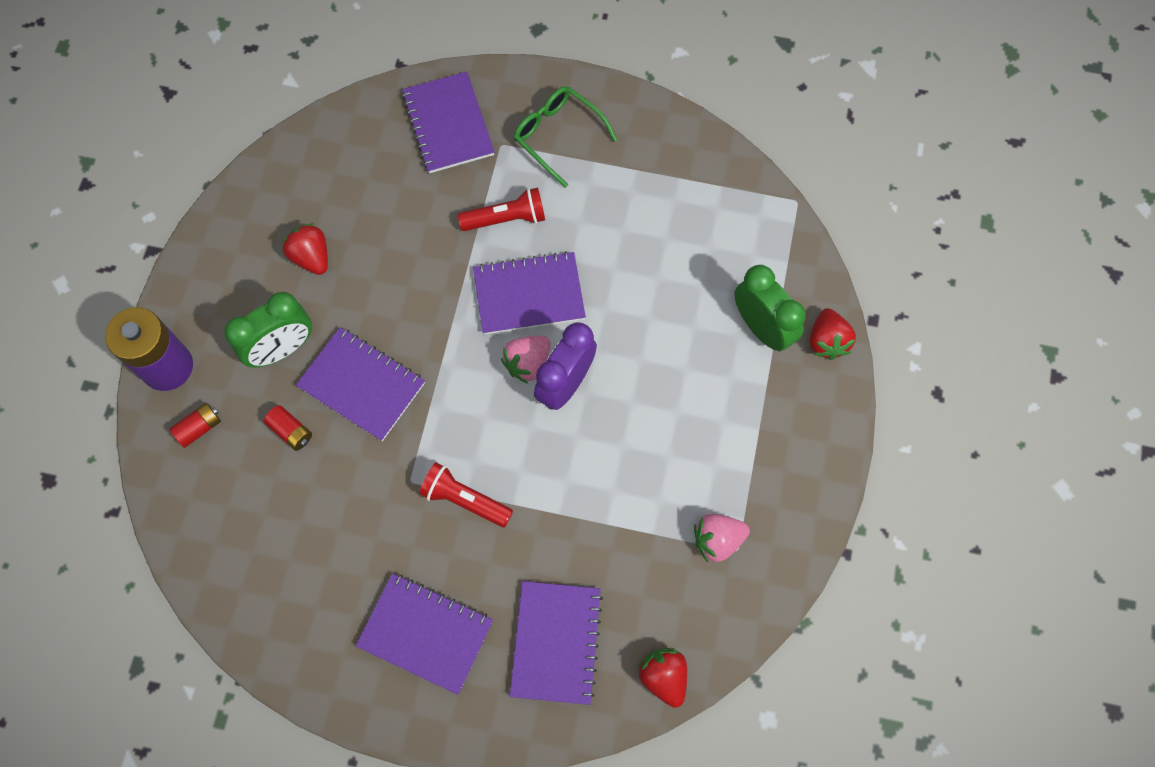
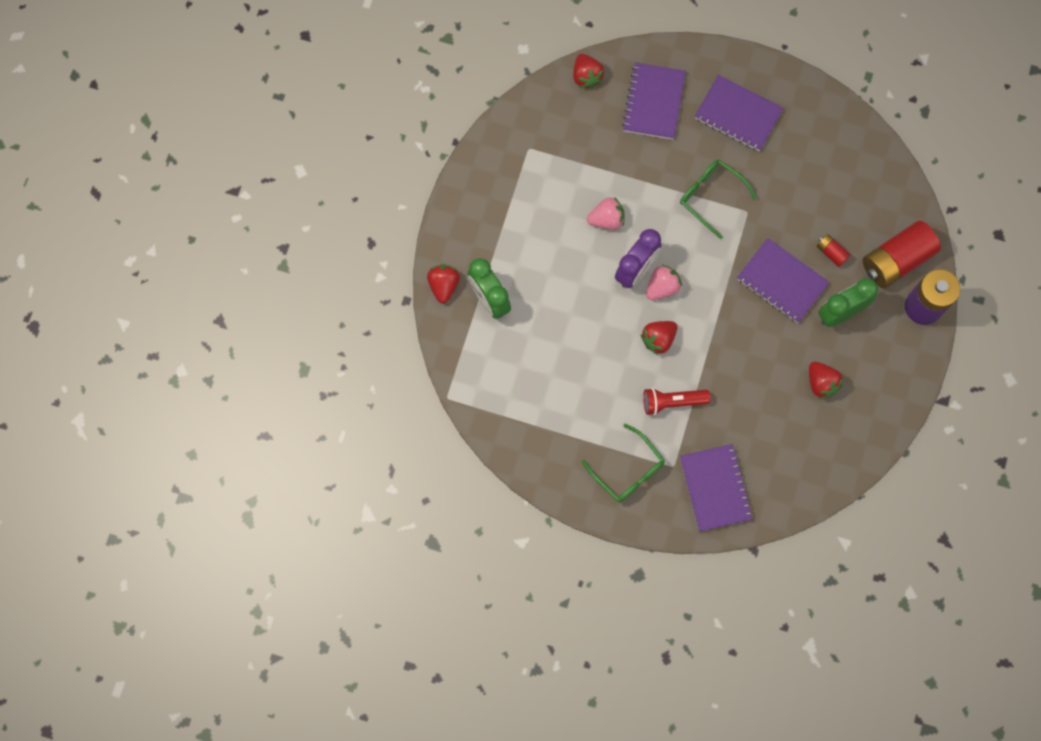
camera: 175 degrees left, 5 degrees up
(199, 428) = (896, 260): red battery -> red battery, size x2.21
(464, 500) = (710, 196): red flashlight -> green glasses
(529, 295) = (658, 339): purple notebook -> red strawberry
(717, 540) = (541, 156): pink strawberry -> pink strawberry (606, 219)

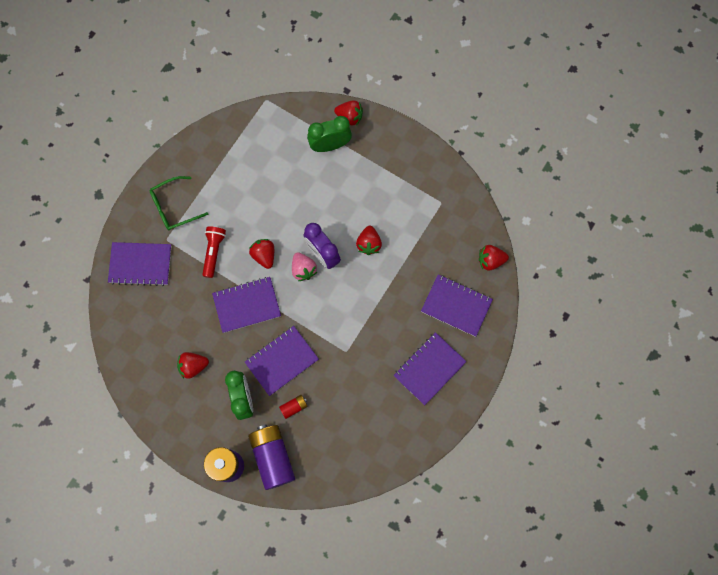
camera: 105 degrees right, 0 degrees up
(606, 219) = (368, 244): pink strawberry -> red strawberry
(710, 196) = (366, 327): green glasses -> none
(727, 342) = (247, 305): none -> purple notebook
(896, 260) = (272, 457): red battery -> purple battery

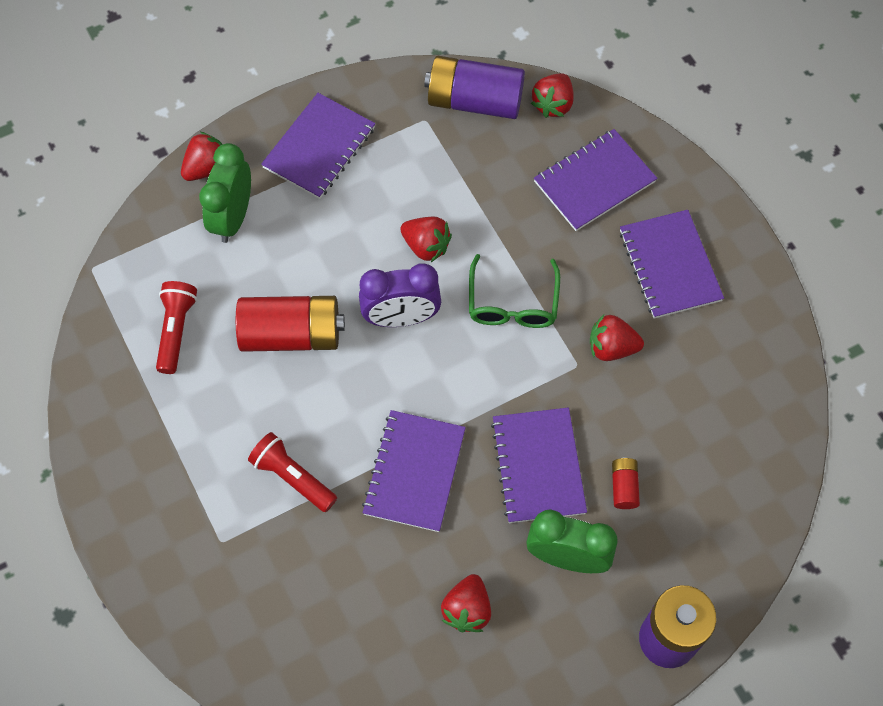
camera: 60 degrees left, 10 degrees down
(140, 264) = (237, 606): purple notebook -> purple notebook (319, 148)
(173, 207) = (173, 501): green glasses -> green glasses (512, 304)
(256, 156) = (176, 330): none -> red flashlight
(264, 255) = (348, 403): red strawberry -> red strawberry (611, 347)
(272, 457) = (688, 561): purple battery -> purple battery (474, 101)
(284, 209) = (292, 334): none -> red battery
(303, 269) = (408, 358): pink strawberry -> none

